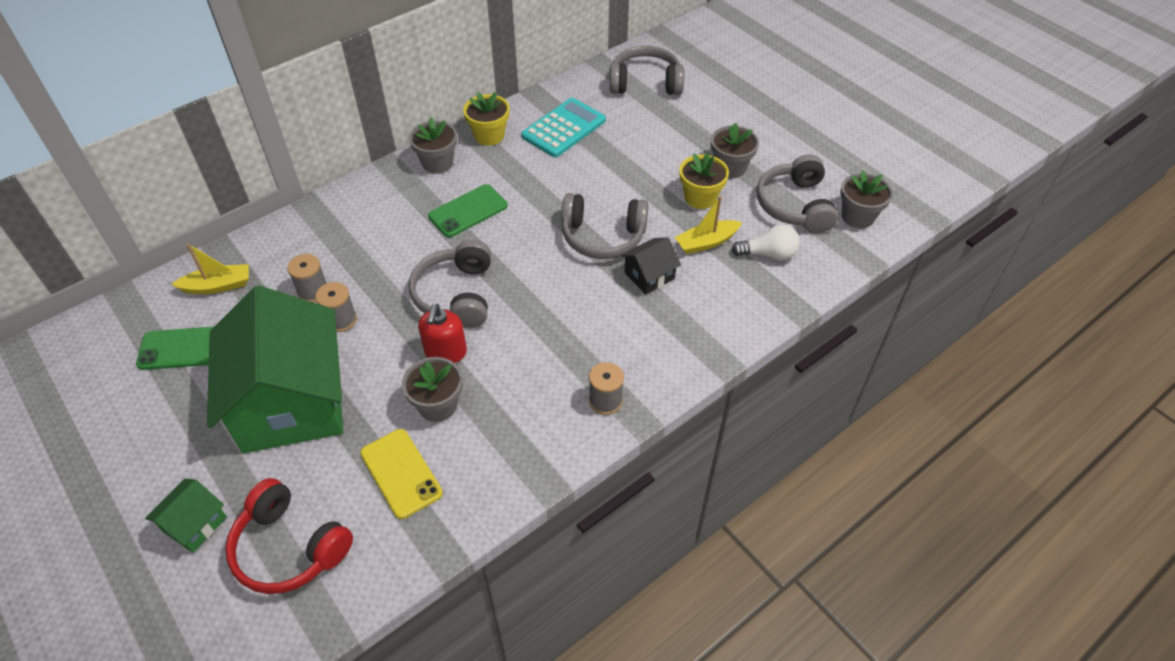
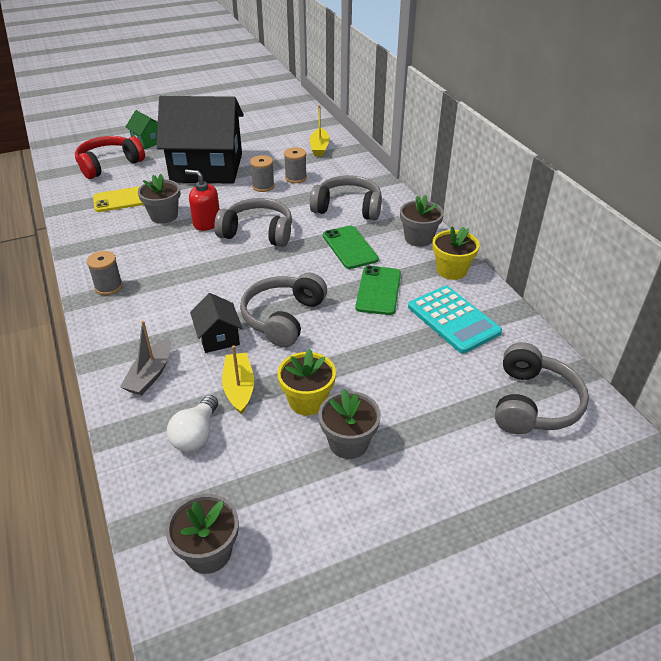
camera: 105 degrees right, 10 degrees down
(183, 348) = (272, 138): green phone -> green phone (378, 290)
(291, 402) = (207, 168): green house -> black house
(719, 309) = (150, 375): none -> grey boat
(795, 205) = (258, 487): grey headphones -> grey headphones (348, 208)

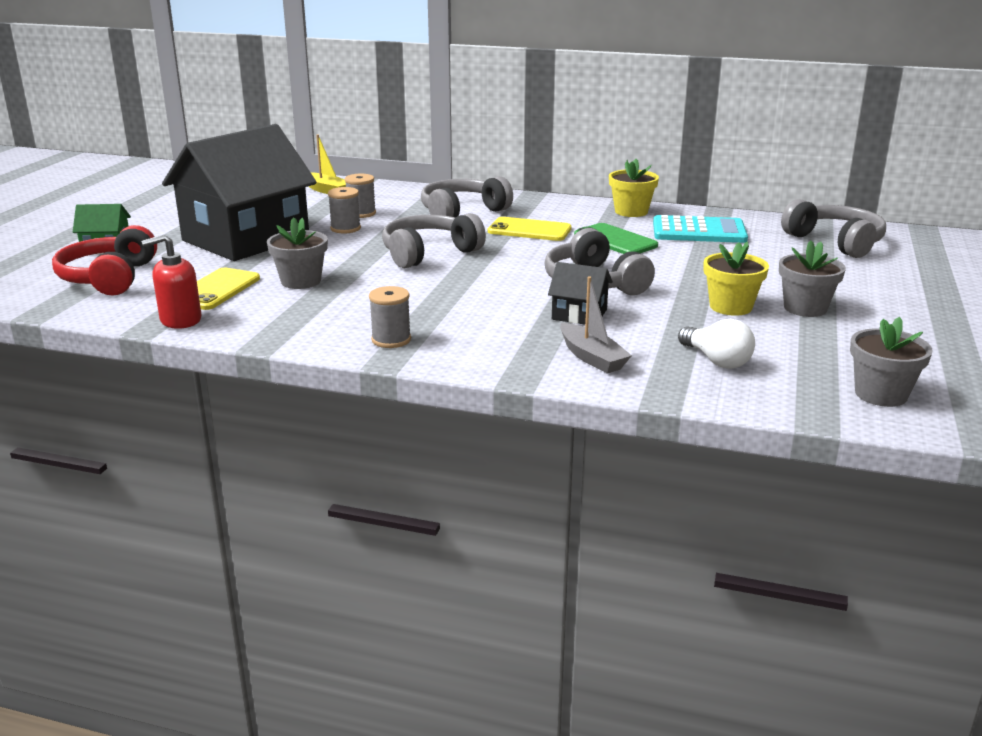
camera: 50 degrees left, 15 degrees down
(207, 223) = (361, 267): red soap dispenser -> red soap dispenser (180, 320)
(239, 388) = (673, 326): yellow boat -> none
(350, 247) = (529, 230): green phone -> yellow phone
(418, 238) = (564, 206): grey flower pot -> none

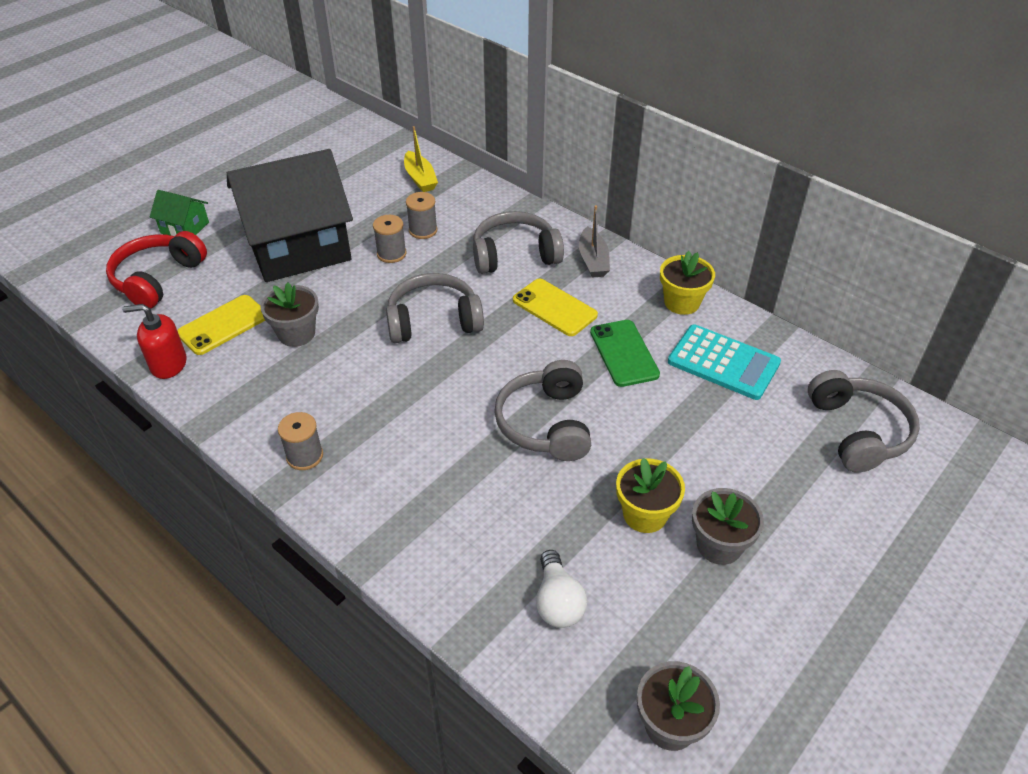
camera: 25 degrees right, 20 degrees up
(579, 314) = (491, 474): black house -> none
(592, 358) = (449, 551): grey boat -> grey boat (593, 260)

